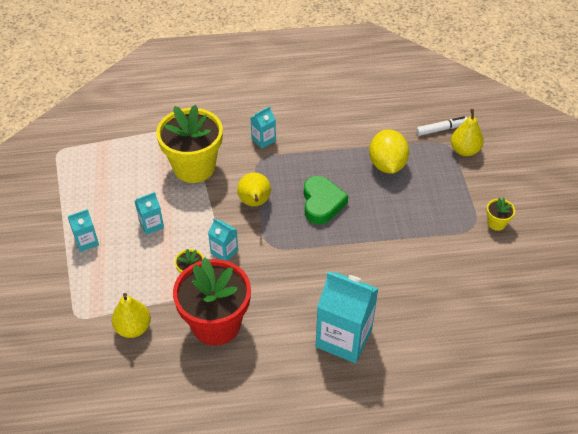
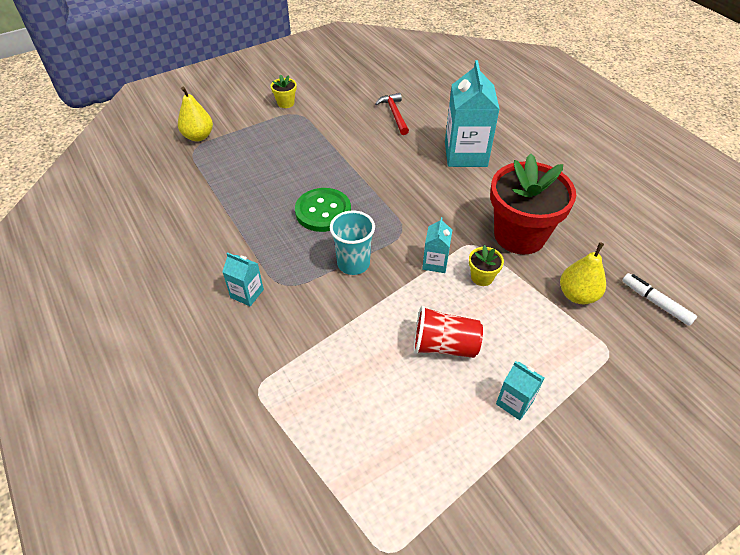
camera: 115 degrees left, 0 degrees up
(151, 224) = (444, 345): turquoise carton -> red cup
(194, 167) = (328, 345): yellow flower pot -> none
(255, 203) = (353, 263): yellow pear -> turquoise cup
(322, 203) = (323, 211): green heart -> green button
(387, 165) = (243, 181): yellow lemon -> none
(439, 306) = (394, 114): none -> red hammer
(441, 129) = (171, 157): white marker -> white marker (656, 303)

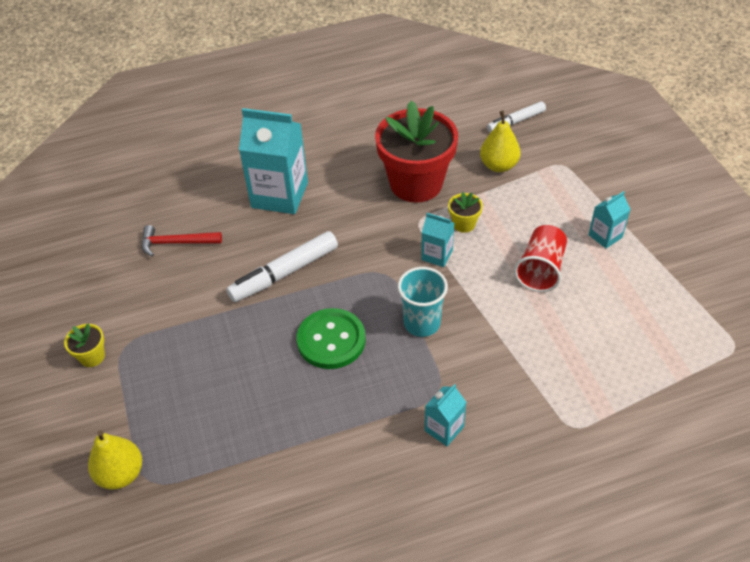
camera: 75 degrees left, 0 degrees up
(383, 173) = (285, 273): none -> white marker

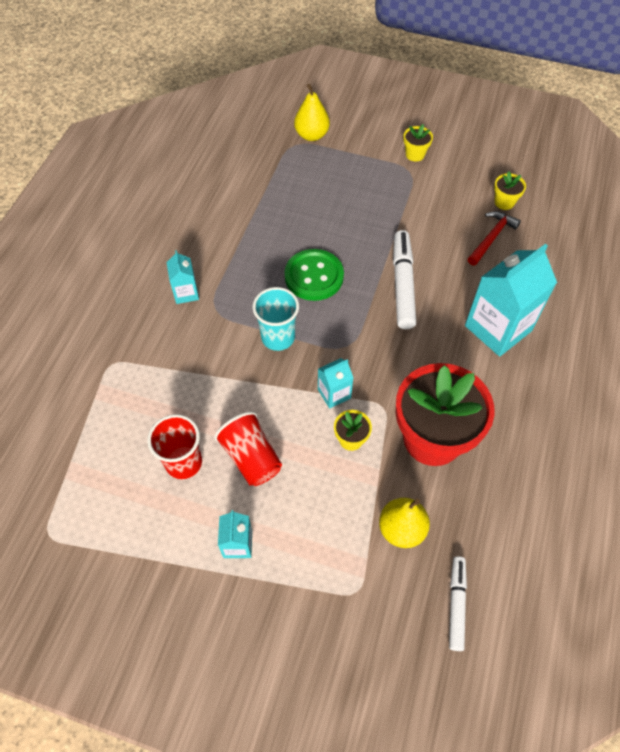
camera: 125 degrees right, 10 degrees up
(120, 255) = (504, 202): none -> yellow flower pot
(591, 306) = (183, 462): none -> red cup

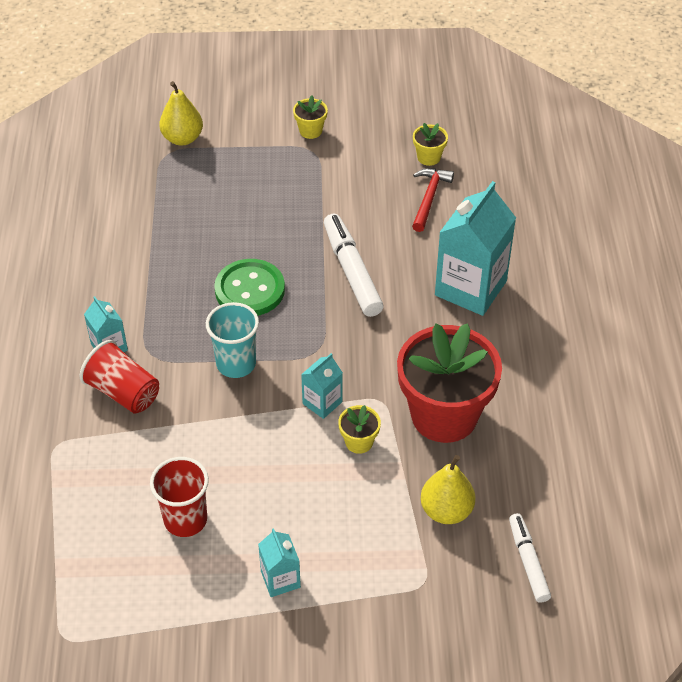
camera: 20 degrees left, 10 degrees down
(251, 457) = (258, 492): red cup -> red cup (123, 392)

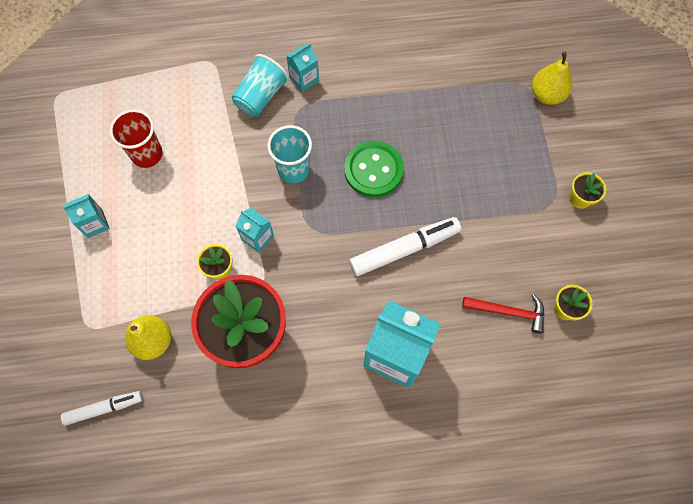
camera: 85 degrees right, 20 degrees up
(123, 392) = (261, 96): red cup -> turquoise cup

